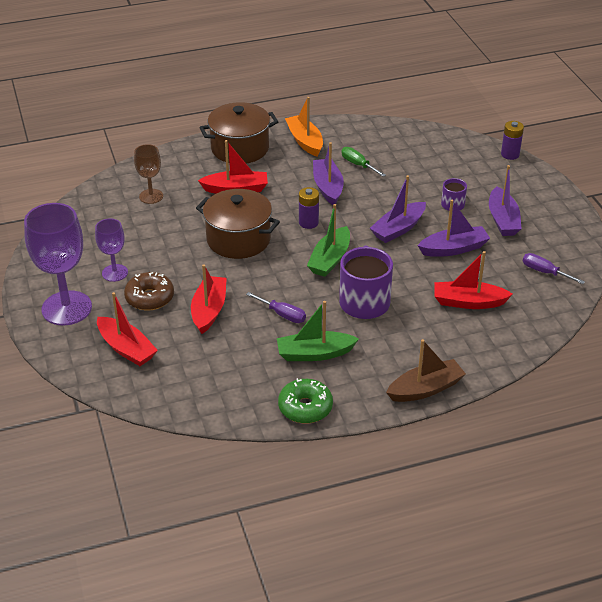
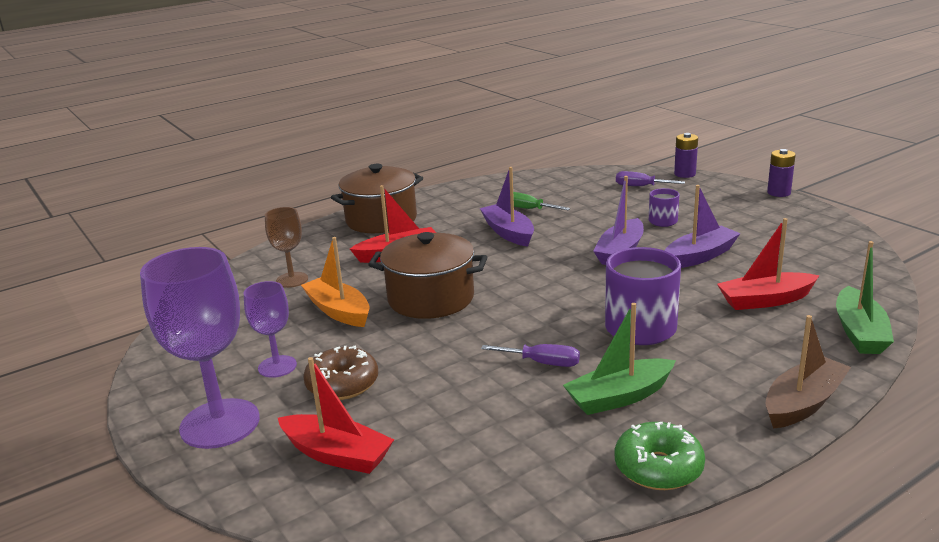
camera: 15 degrees left, 15 degrees down
(209, 310) = (437, 380): red boat -> none
(305, 141) = (454, 202): orange boat -> orange boat (338, 311)
(308, 222) = (508, 266): purple battery -> purple battery (778, 193)
(330, 259) = (561, 294): green boat -> green boat (859, 332)
(503, 220) = (729, 223): purple boat -> none
(544, 272) = (822, 256): purple screwdriver -> purple screwdriver (640, 186)

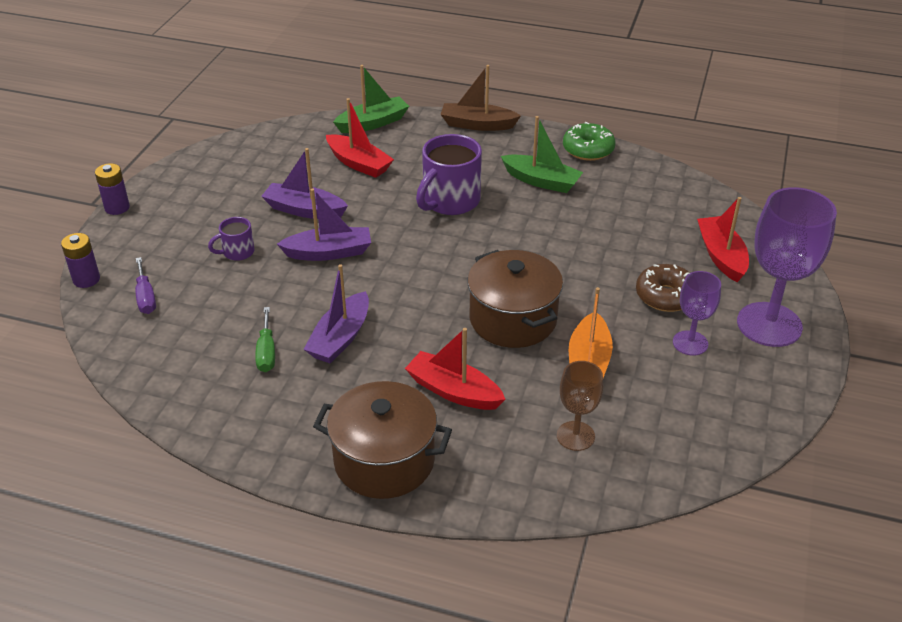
camera: 130 degrees left, 15 degrees up
(542, 363) = (539, 222): purple screwdriver -> none

